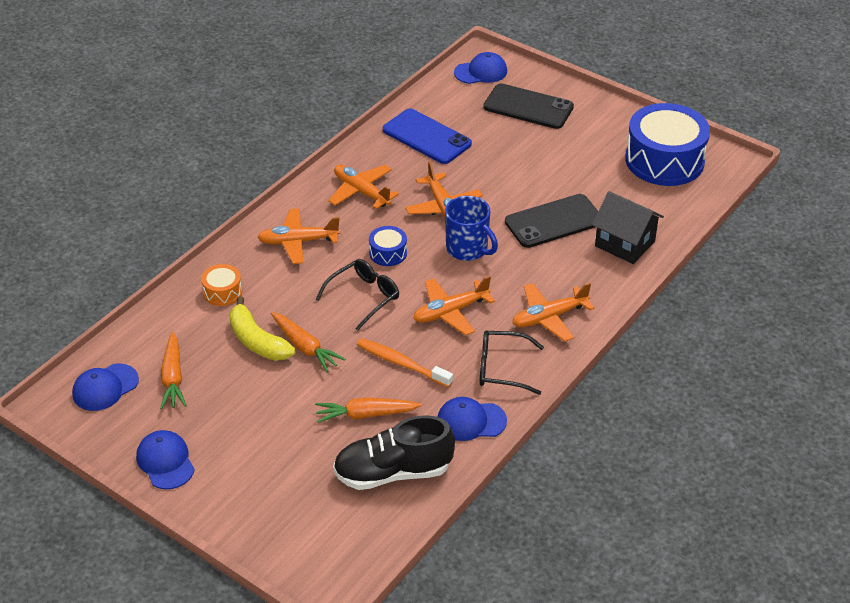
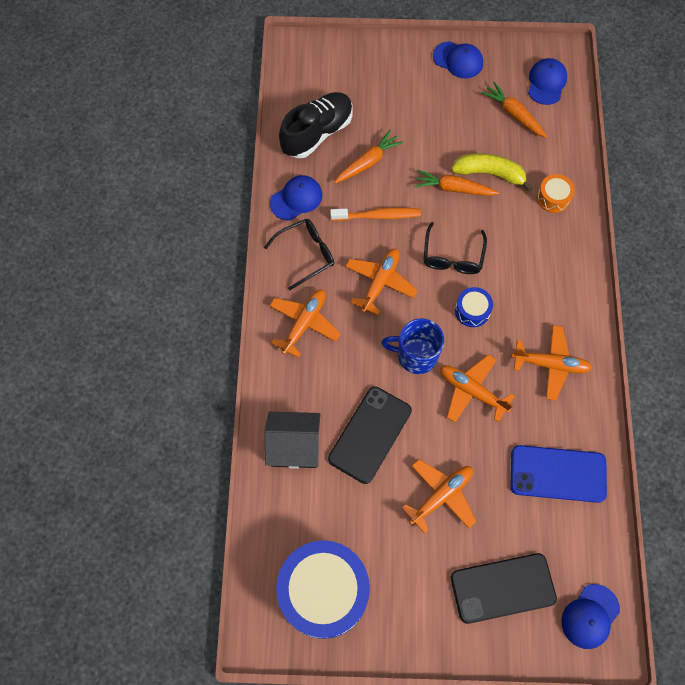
camera: 145 degrees right, 25 degrees up
(298, 242) = (548, 278): orange plane -> orange plane (441, 496)

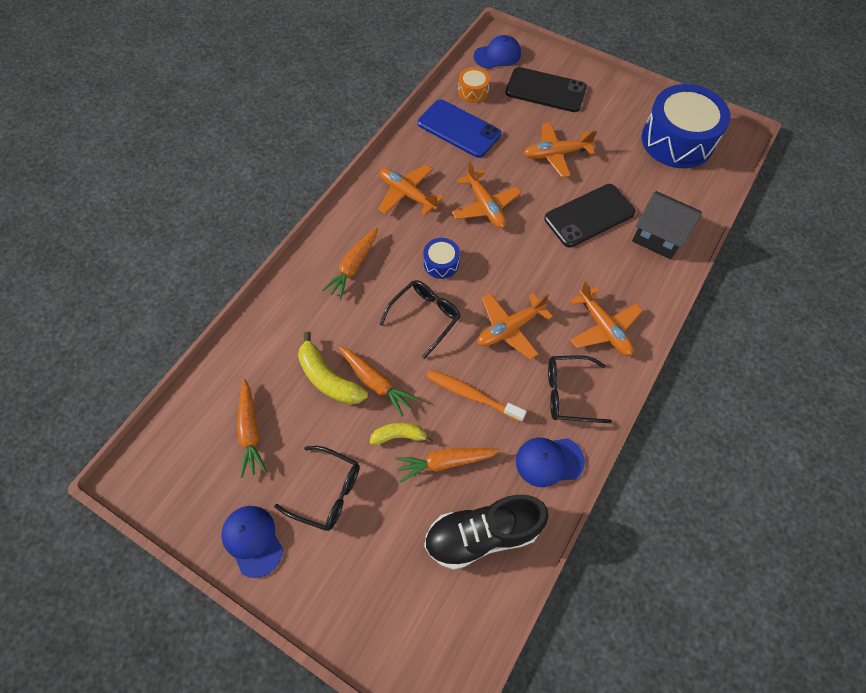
camera: 150 degrees left, 5 degrees down
(304, 323) = (603, 328): orange plane -> orange plane turned 90 degrees counterclockwise
(411, 162) = (399, 435): none -> yellow banana
(415, 355) = (515, 253): blue mug -> none
(433, 106) = (327, 492): none -> black glasses
(541, 268) = (353, 266): none -> orange carrot
(546, 83) = (183, 449): blue cap -> none
(553, 198) = (289, 321): orange drum -> orange drum (473, 91)

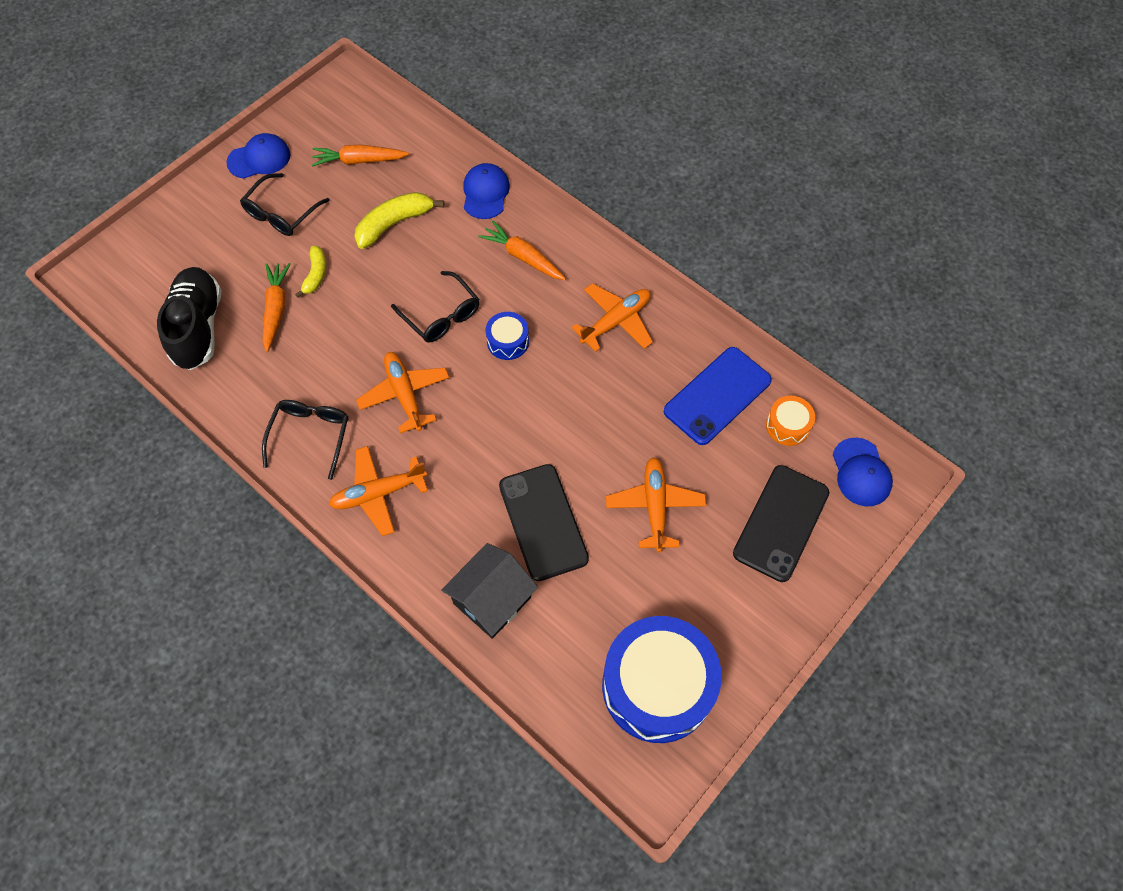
camera: 100 degrees right, 0 degrees up
(376, 382) = (378, 262): orange carrot -> none
(472, 395) = (338, 343): orange toothbrush -> none
(485, 206) = (582, 402): orange plane -> none
(549, 461) = (245, 399): blue cap -> blue cap (485, 193)

